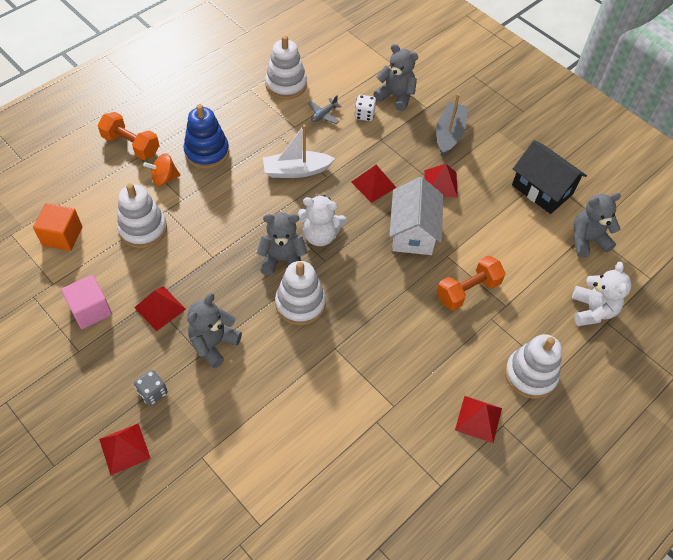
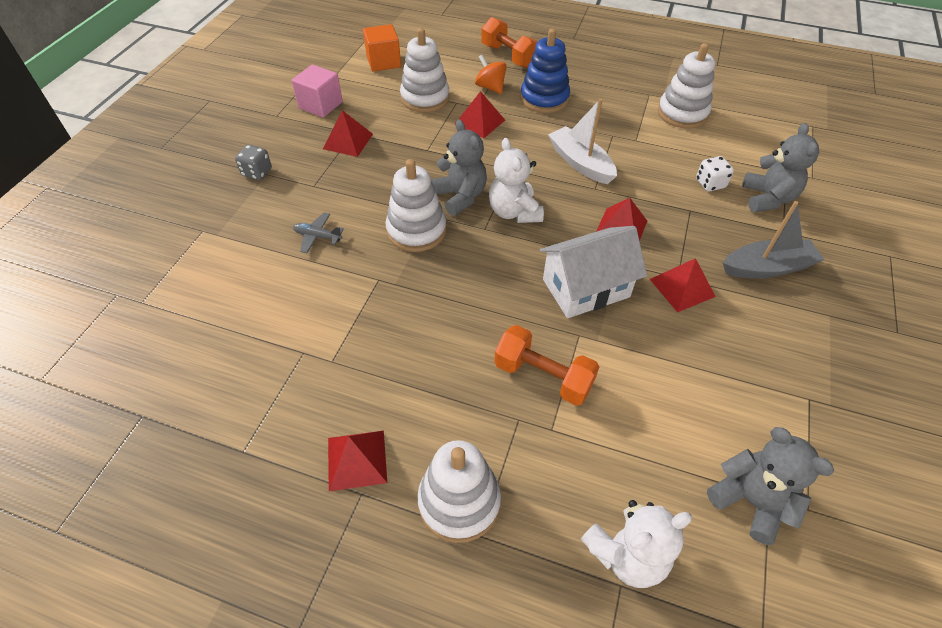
camera: 65 degrees right, 5 degrees down
(124, 448) = (192, 179): red pyramid -> red pyramid (480, 122)
(131, 145) = (508, 56): orange dumbbell -> orange dumbbell turned 45 degrees counterclockwise
(213, 343) = (330, 189): grey teddy bear -> none
(323, 115) = (674, 154): grey plane -> grey plane (317, 236)
(542, 189) = (785, 405): black house -> none

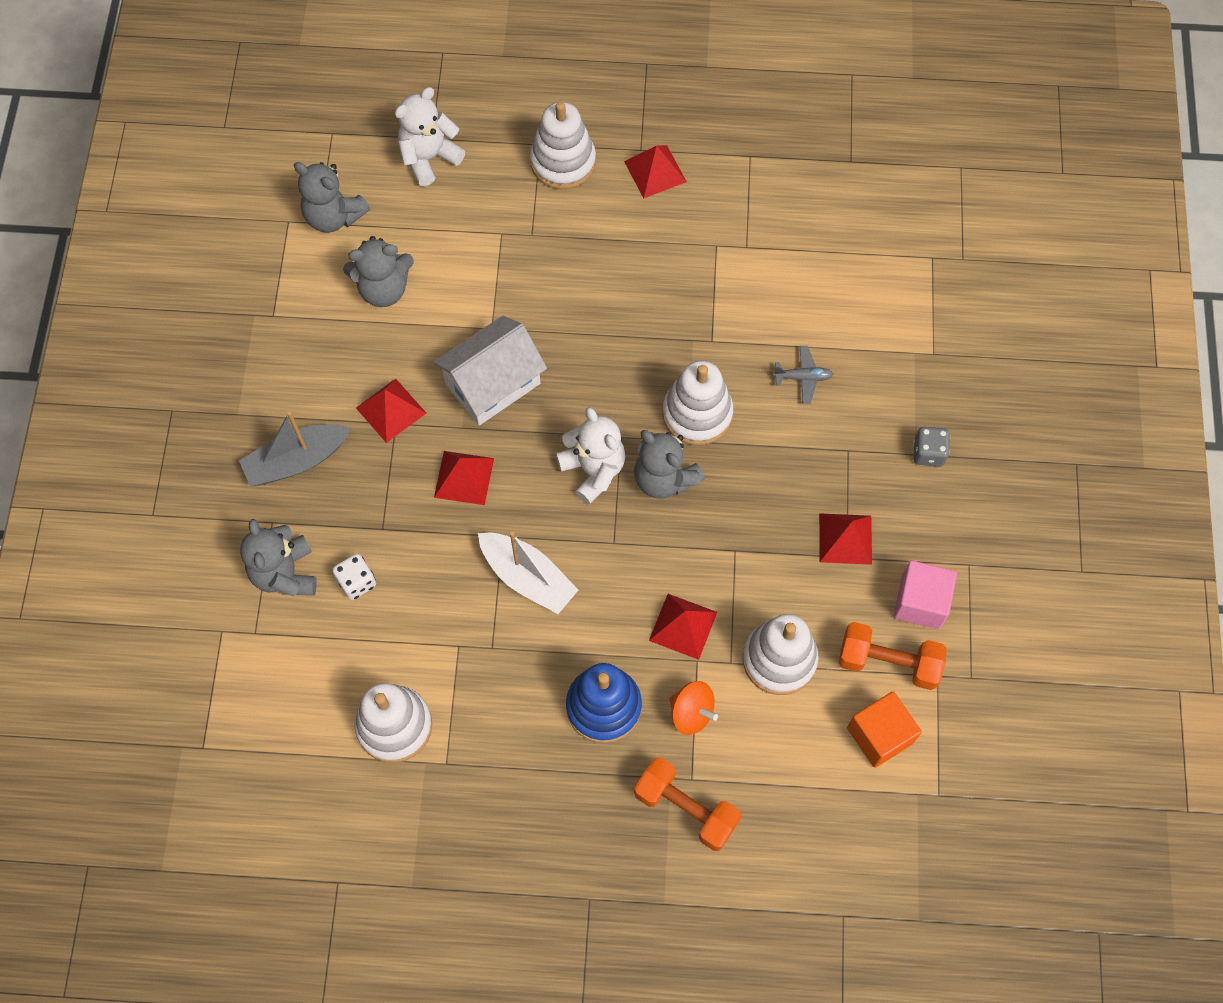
camera: 165 degrees right, 15 degrees up
(543, 376) = (518, 278): orange dumbbell -> orange dumbbell (888, 662)
(688, 398) = (384, 289): none -> grey teddy bear

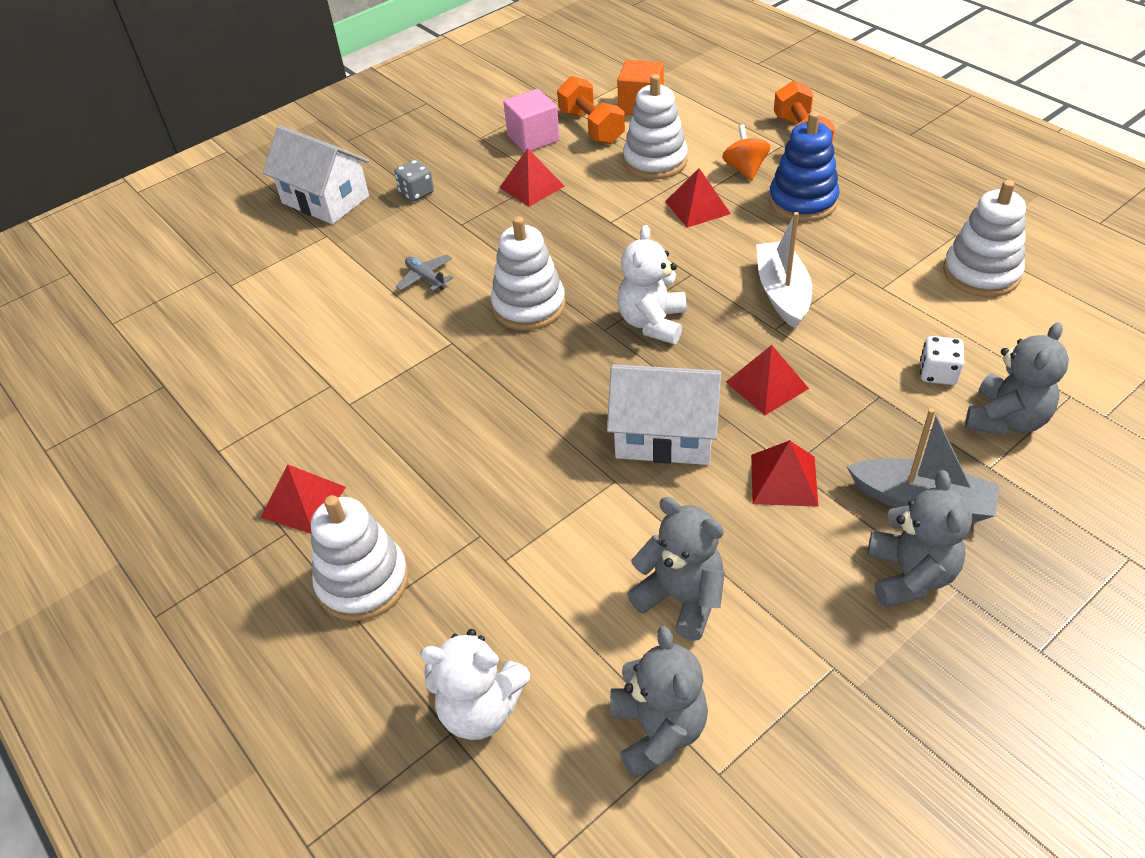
camera: 130 degrees left, 20 degrees down
(664, 478) = (606, 285): grey teddy bear -> grey teddy bear (909, 575)
(989, 385) = (325, 200): none -> white house

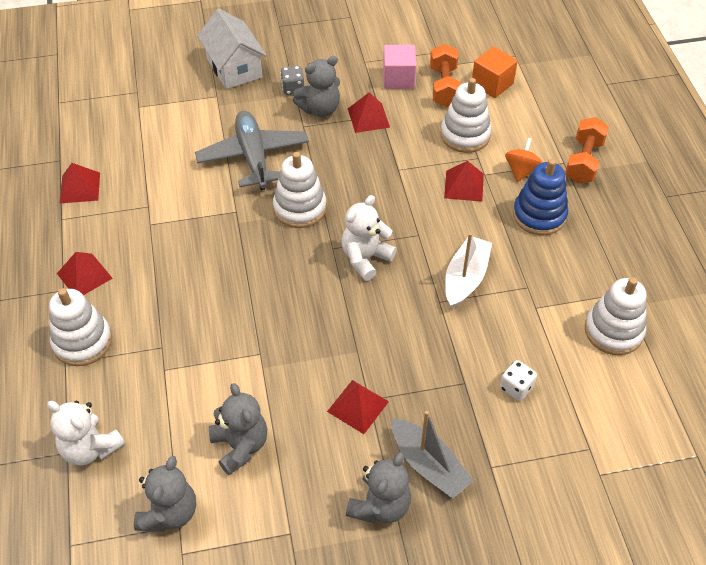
camera: 25 degrees right, 5 degrees up
(426, 278) = (253, 157): grey plane -> grey plane, size x2.38
(665, 435) = (312, 339): white house -> none
(766, 385) = (400, 338): red pyramid -> red pyramid (80, 187)
(1006, 419) = (531, 442): grey teddy bear -> grey teddy bear (320, 109)

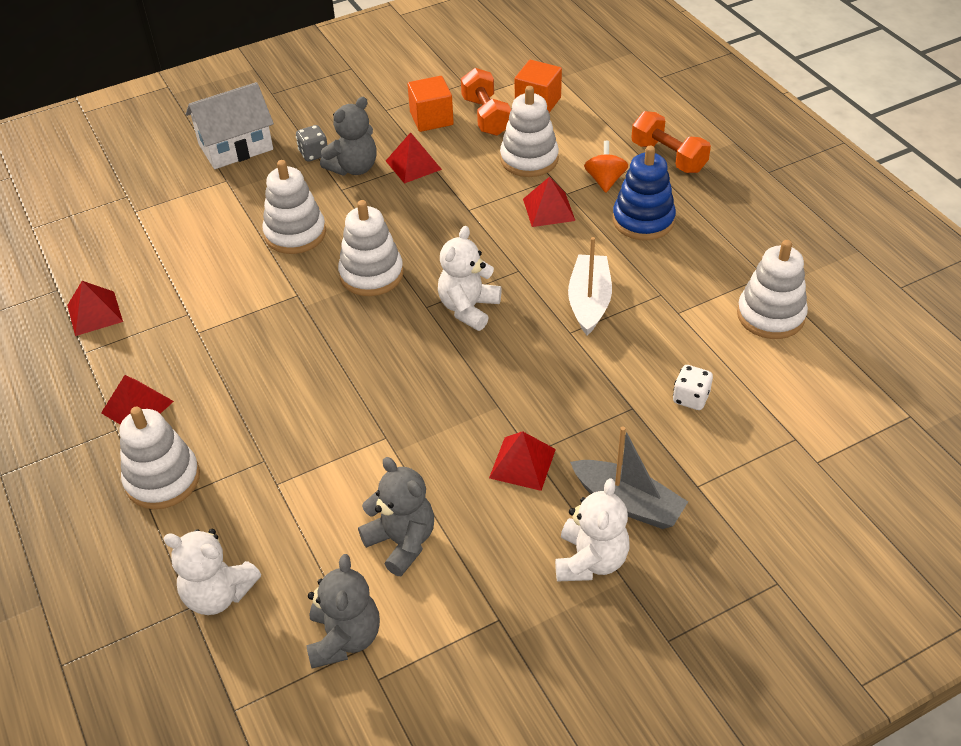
camera: 15 degrees left, 5 degrees down
(234, 68) = (235, 147): white house -> white house turned 75 degrees counterclockwise
(253, 157) = (295, 233): grey plane -> white stacking toy
(380, 505) = (590, 560): grey teddy bear -> white teddy bear
(398, 78) = (431, 118): pink cube -> orange cube
(584, 161) = (668, 157): orange dumbbell -> orange dumbbell turned 45 degrees counterclockwise

